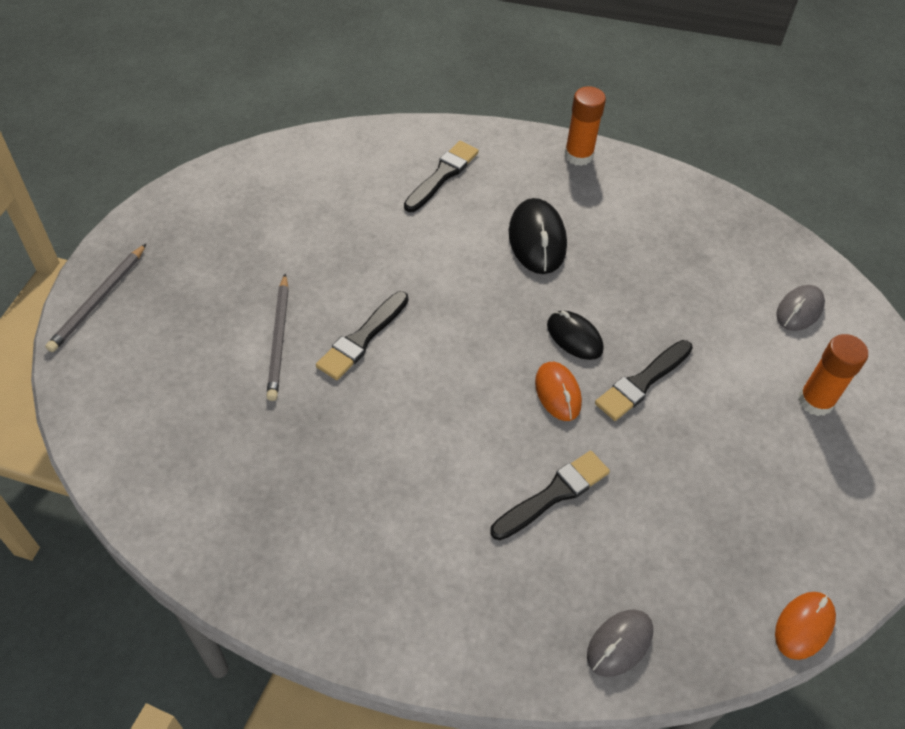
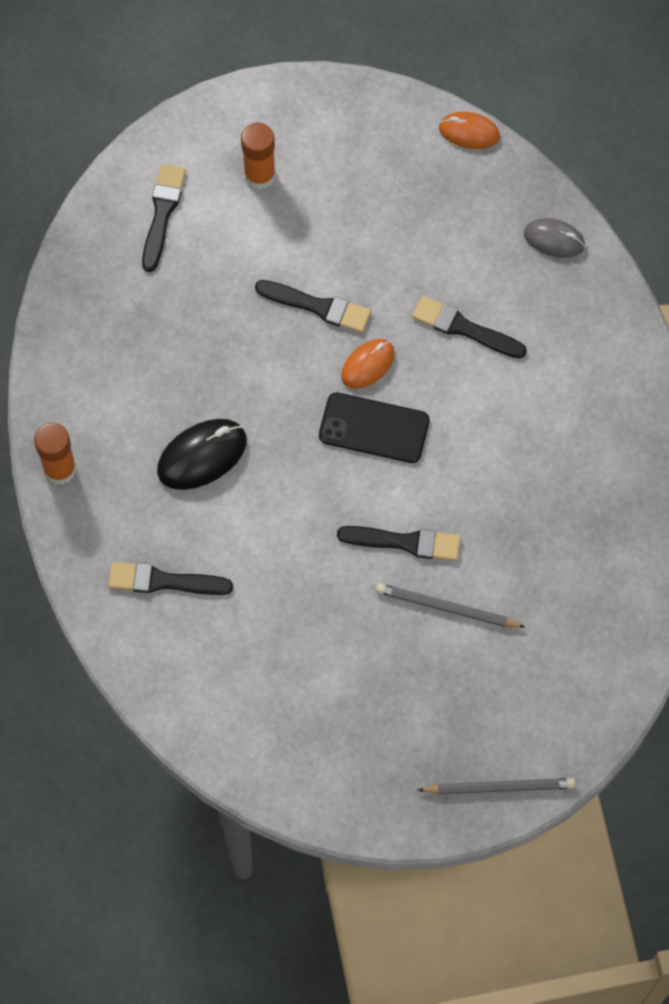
camera: 115 degrees left, 15 degrees up
(279, 339) = (446, 608): grey pencil -> grey pencil turned 135 degrees counterclockwise
(488, 367) = (374, 428): none -> black phone
(574, 337) = (301, 376): black mouse -> none
(799, 310) = (162, 213): grey mouse -> black brush

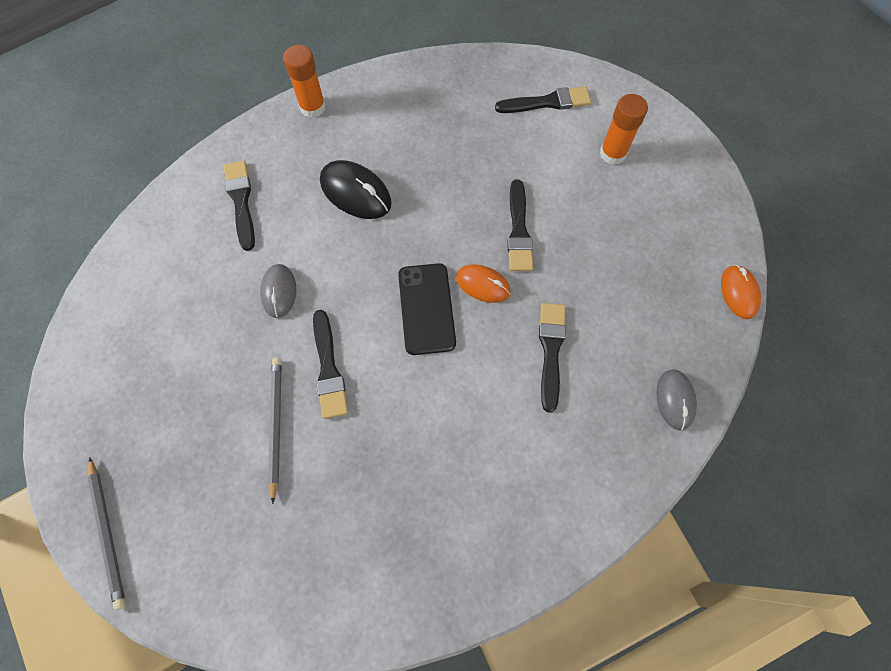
camera: 70 degrees right, 0 degrees up
(297, 569) = (279, 292): none -> grey mouse

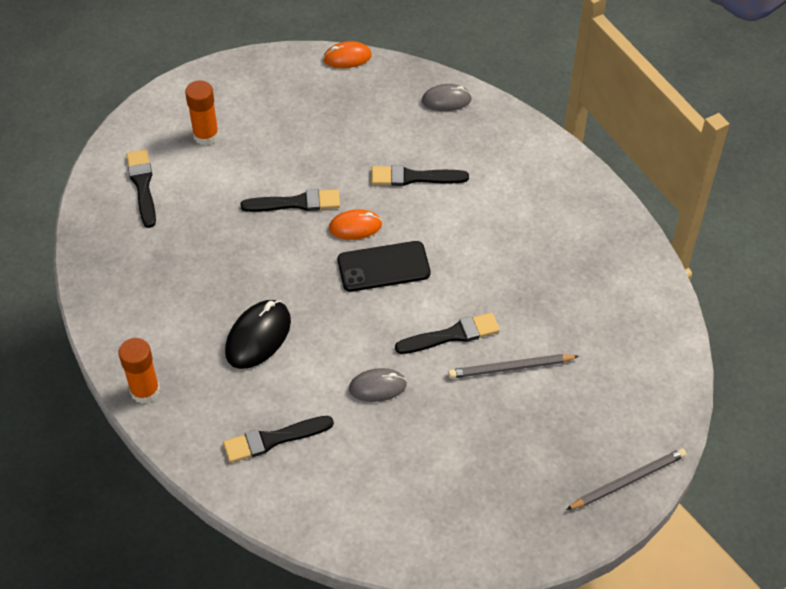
camera: 95 degrees left, 15 degrees down
(483, 285) = (355, 227): orange mouse -> orange mouse turned 60 degrees clockwise

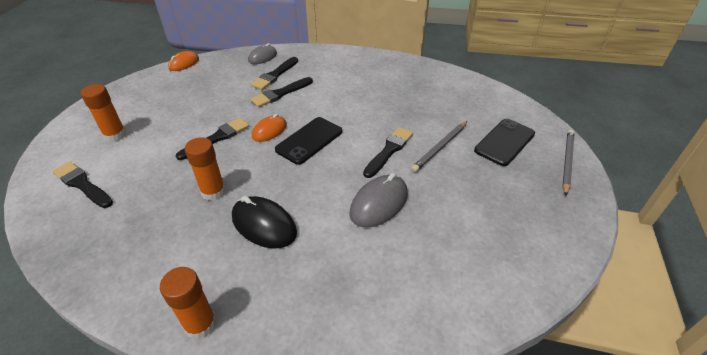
camera: 40 degrees left, 10 degrees down
(244, 270) = (213, 192): none -> orange glue stick
(258, 337) = (264, 225): black mouse -> black mouse turned 45 degrees counterclockwise
(273, 439) = (345, 285): black brush -> black brush (275, 75)
(377, 387) = (379, 203): grey mouse -> grey mouse, size x1.52
(591, 411) = (504, 142): none -> black phone

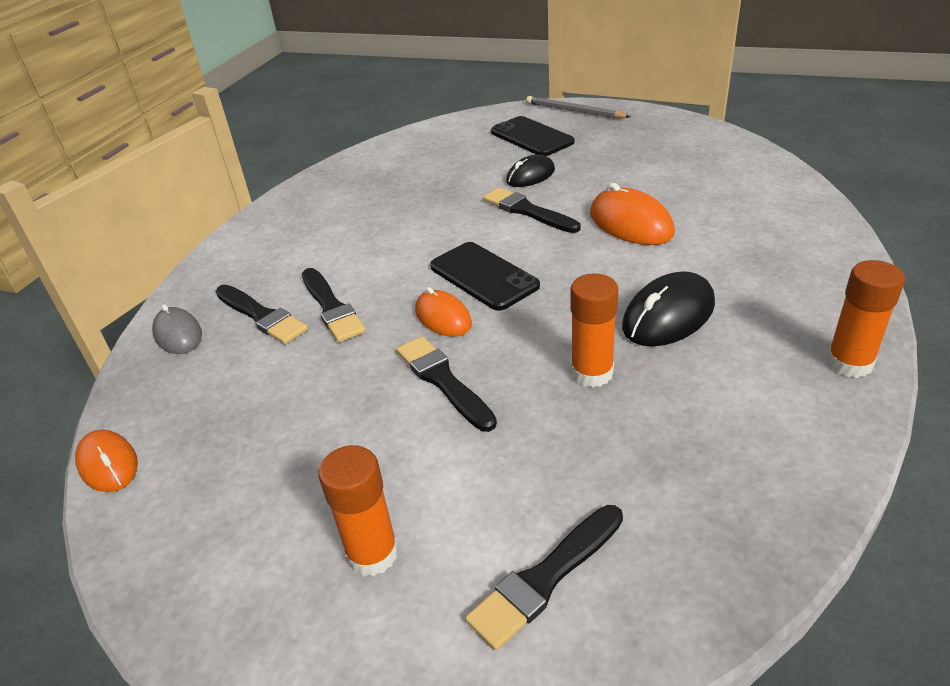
camera: 75 degrees left, 5 degrees down
(379, 203) = (630, 224): grey mouse -> orange mouse
(440, 147) = (530, 176): grey pencil -> black mouse

